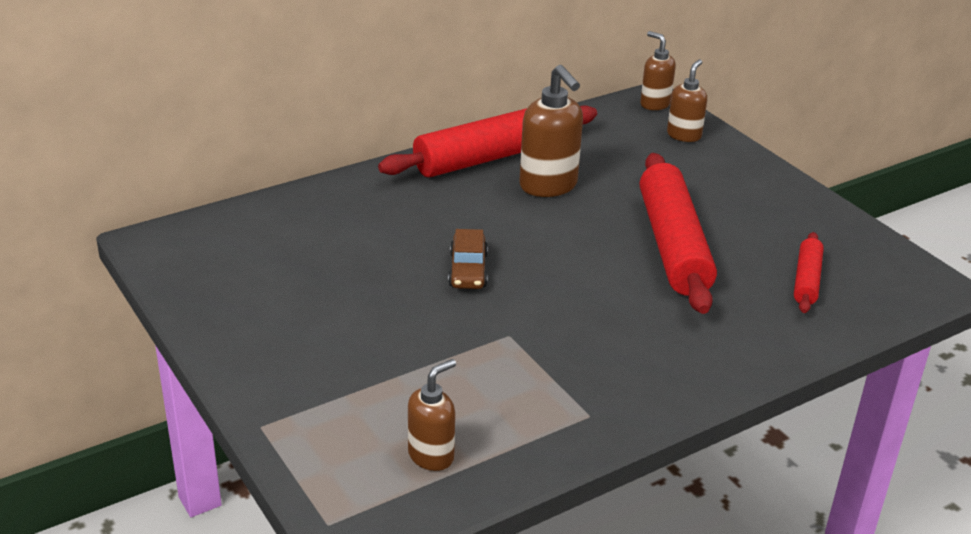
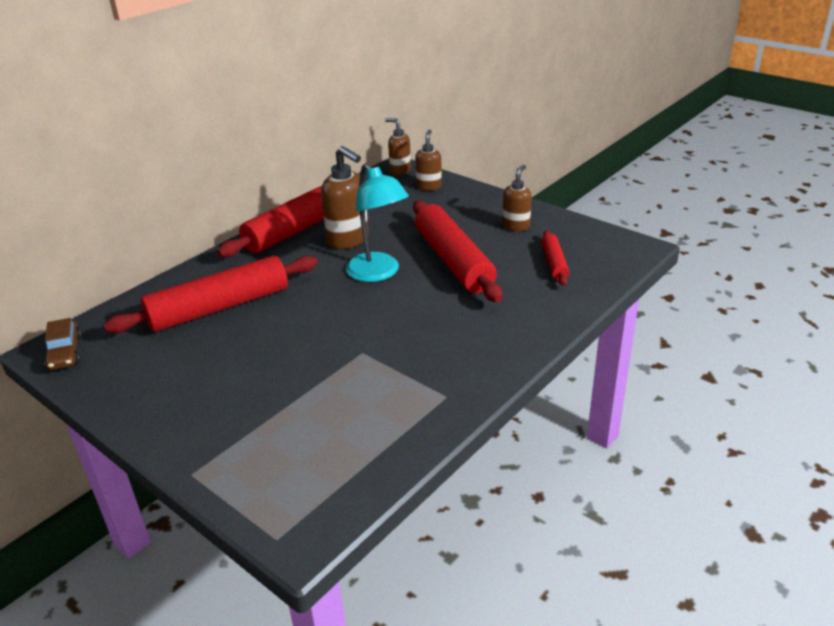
camera: 15 degrees left, 0 degrees up
(359, 236) = (219, 307): none -> red rolling pin
(431, 456) = (339, 459): brown soap dispenser -> brown soap dispenser (516, 226)
(468, 270) = (312, 312): brown car -> brown car (65, 352)
(569, 239) = (378, 273): none -> turquoise lamp

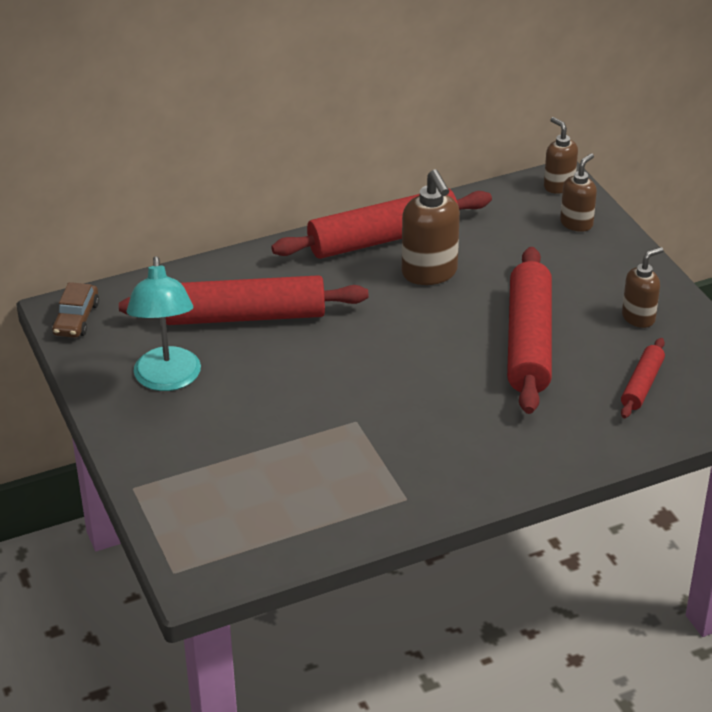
camera: 25 degrees right, 5 degrees up
(378, 273) = (434, 330): turquoise lamp -> turquoise lamp (167, 380)

